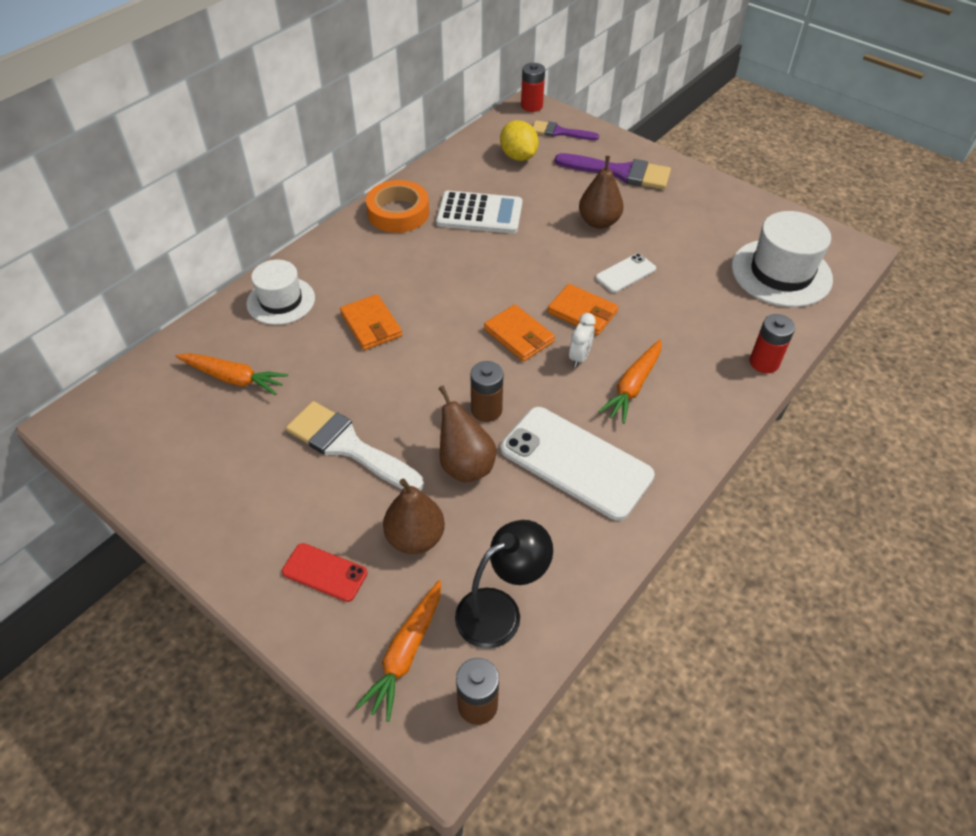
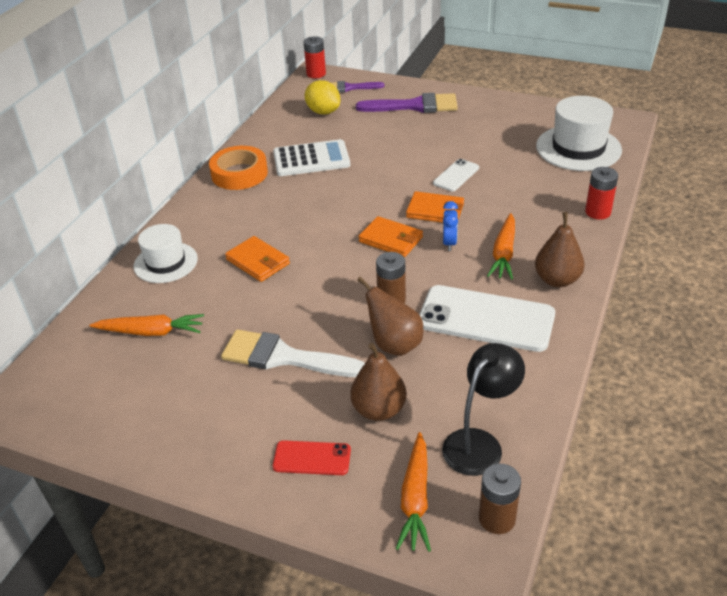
camera: 15 degrees left, 10 degrees down
(579, 357) = (449, 243): white clock -> blue clock
(599, 222) = (415, 144): brown pear -> brown pear (557, 280)

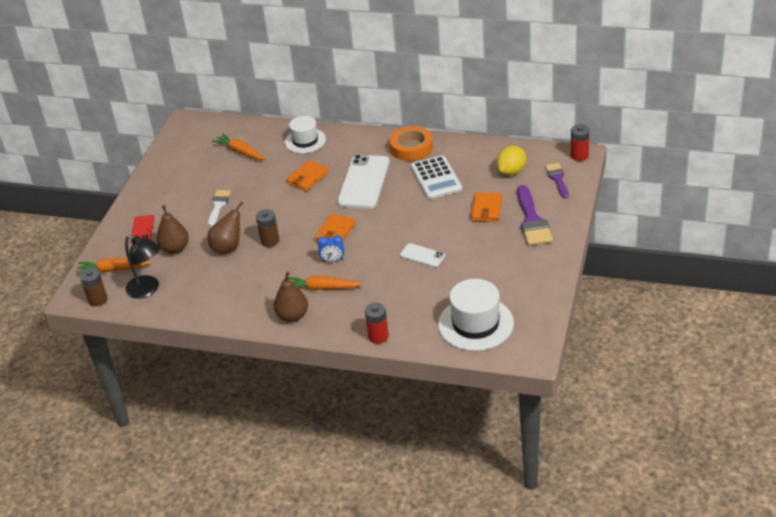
camera: 85 degrees right, 0 degrees up
(151, 332) = (240, 152): orange carrot -> orange carrot turned 135 degrees clockwise
(283, 357) = (218, 205): white brush -> white brush, size x0.61
(435, 211) = (372, 249): orange wallet -> orange wallet (486, 209)
(486, 319) = (252, 284): white phone -> white phone (364, 182)

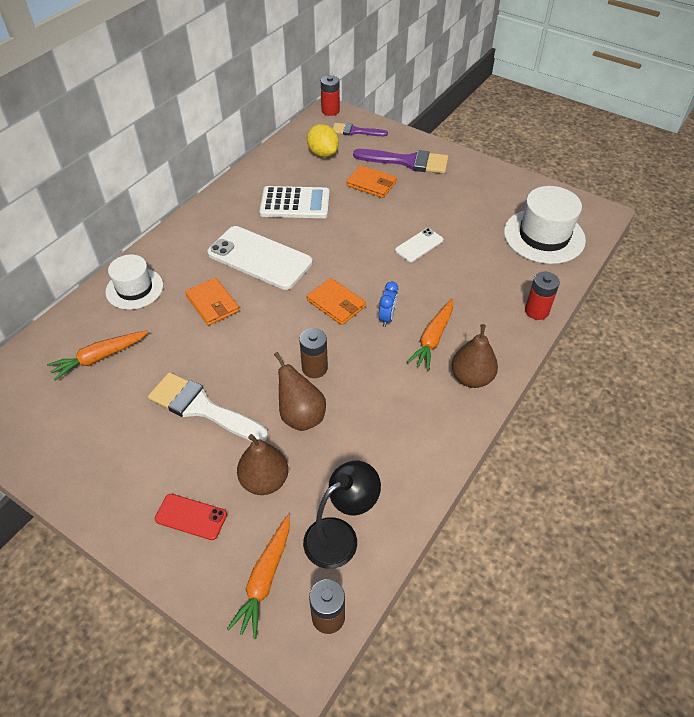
camera: 75 degrees left, 10 degrees up
(218, 205) = (201, 408): white brush -> white brush, size x1.63
(411, 148) = (227, 207): orange tape -> none

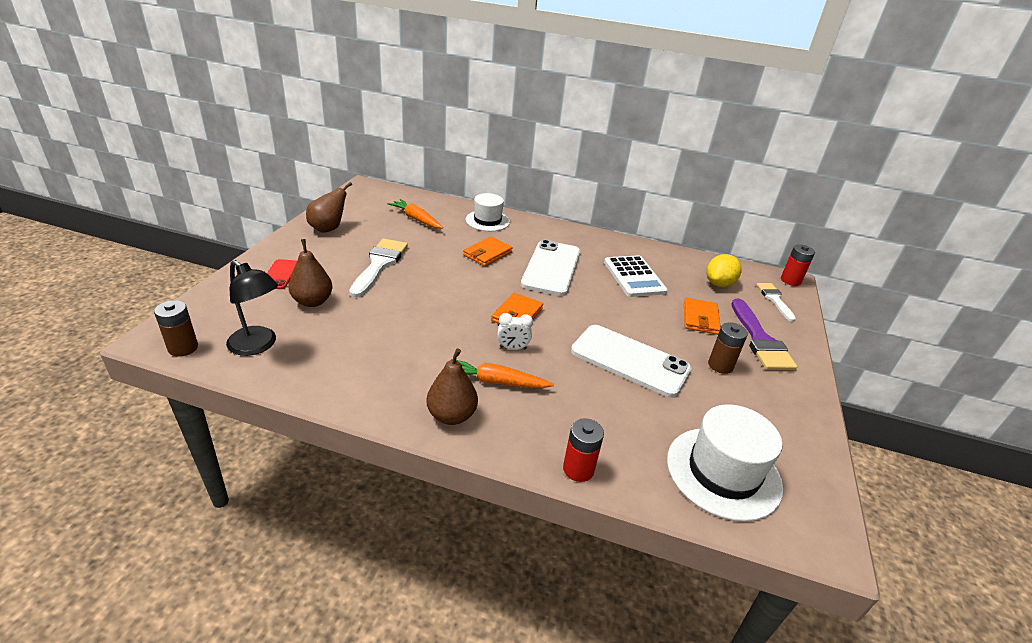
camera: 70 degrees right, 15 degrees down
(265, 579) = (222, 313): orange carrot -> none
(301, 415) = (380, 311): brown pear -> brown pear (328, 229)
(314, 368) = (434, 312): brown battery -> brown battery (720, 365)
(355, 131) = (774, 299): purple brush -> white brush
(387, 318) = (513, 348): blue clock -> white clock
(419, 245) = (630, 360): white phone -> white phone, size x2.01

